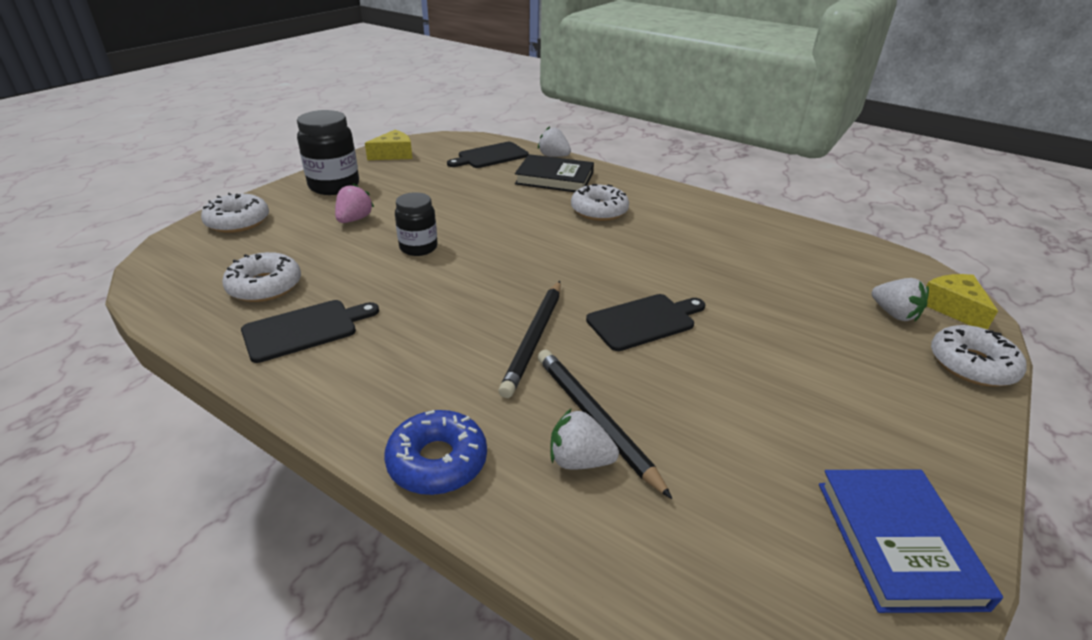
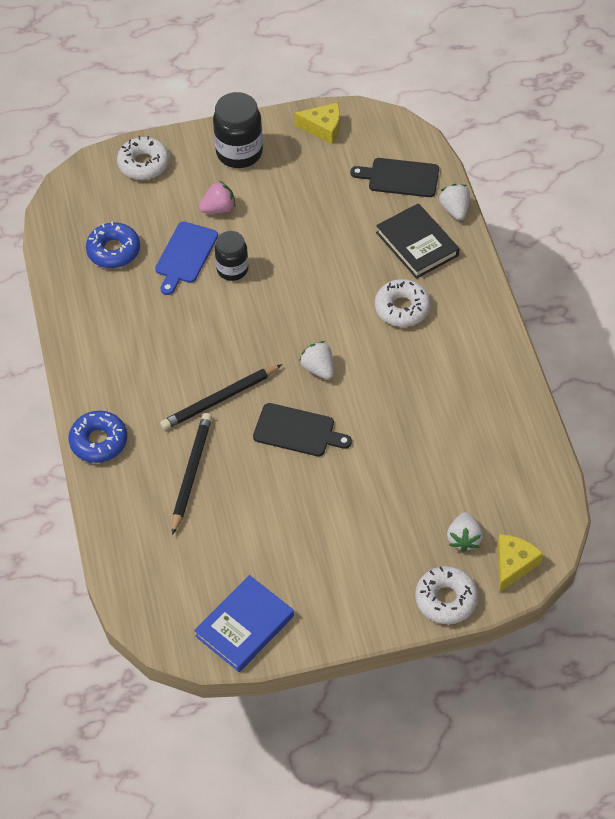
camera: 45 degrees right, 20 degrees up
(265, 286) = (114, 250): white donut -> blue donut
(305, 329) = (108, 306): black cutting board -> none
(356, 258) = (185, 255): none -> blue cutting board
(579, 460) = (159, 488): white strawberry -> white strawberry (318, 369)

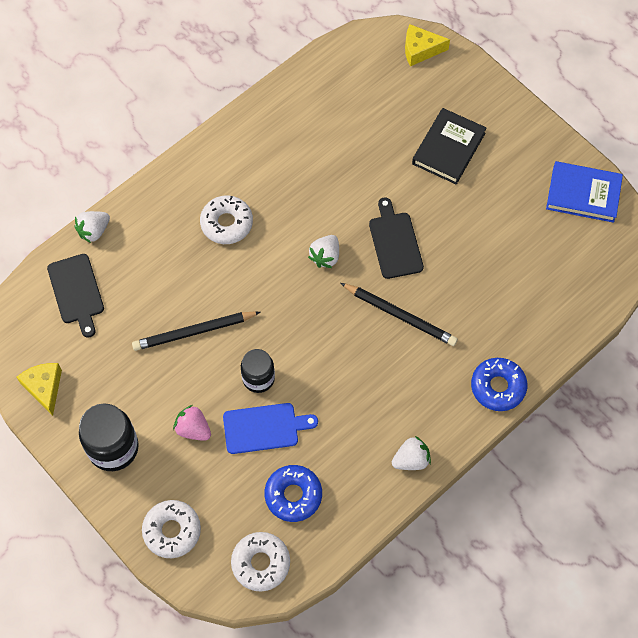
camera: 120 degrees left, 10 degrees up
(191, 473) = (481, 299): black pencil -> black pencil (194, 332)
(417, 244) = (149, 243): black book -> black book (448, 148)
(446, 599) = (475, 79): white donut -> white donut (261, 563)
(464, 539) = (419, 88): white strawberry -> white strawberry (411, 460)

